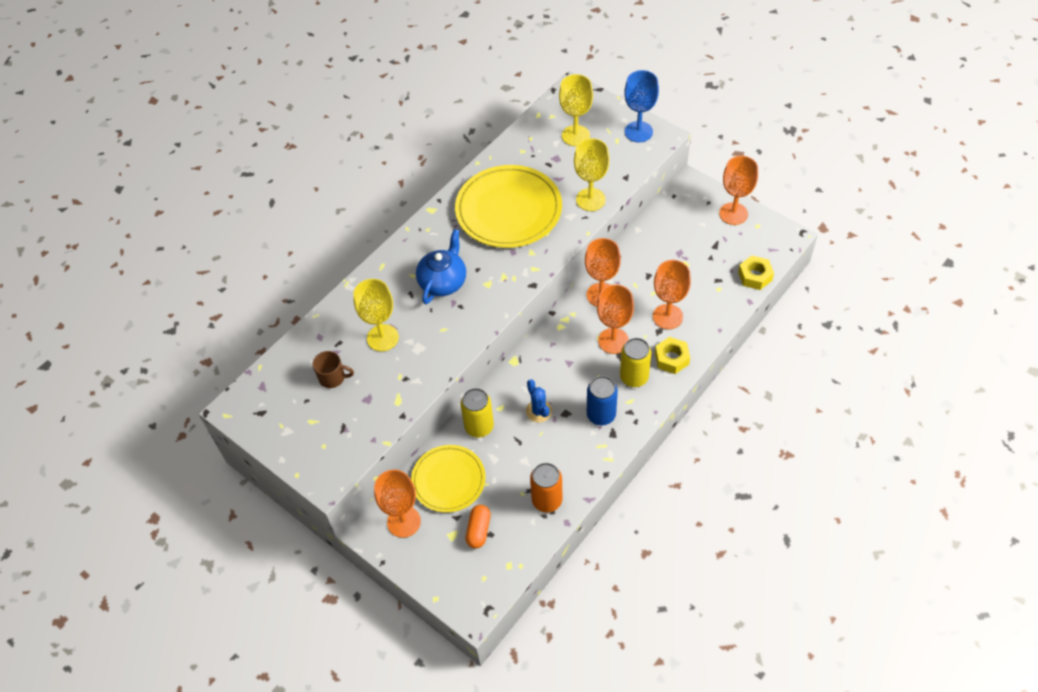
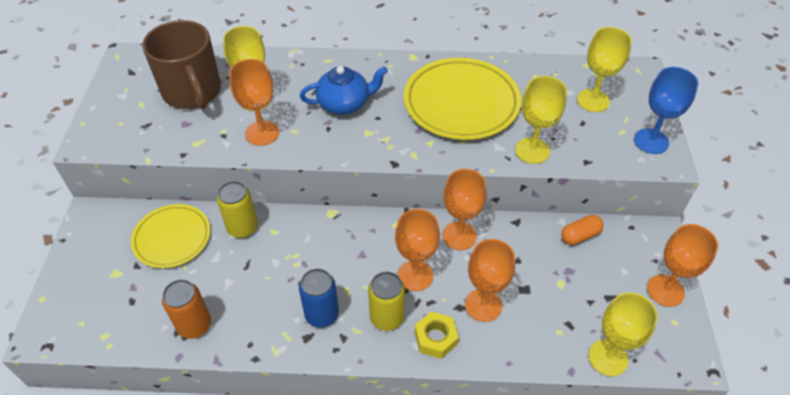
camera: 50 degrees right, 5 degrees down
(333, 377) = (193, 92): brown mug -> brown mug, size x2.29
(404, 522) = (111, 231): orange goblet -> orange goblet (262, 133)
(478, 530) = (131, 290): orange capsule -> orange capsule (580, 235)
(539, 411) = (290, 262): blue cactus -> none
(755, 276) = (608, 357): yellow nut -> yellow goblet

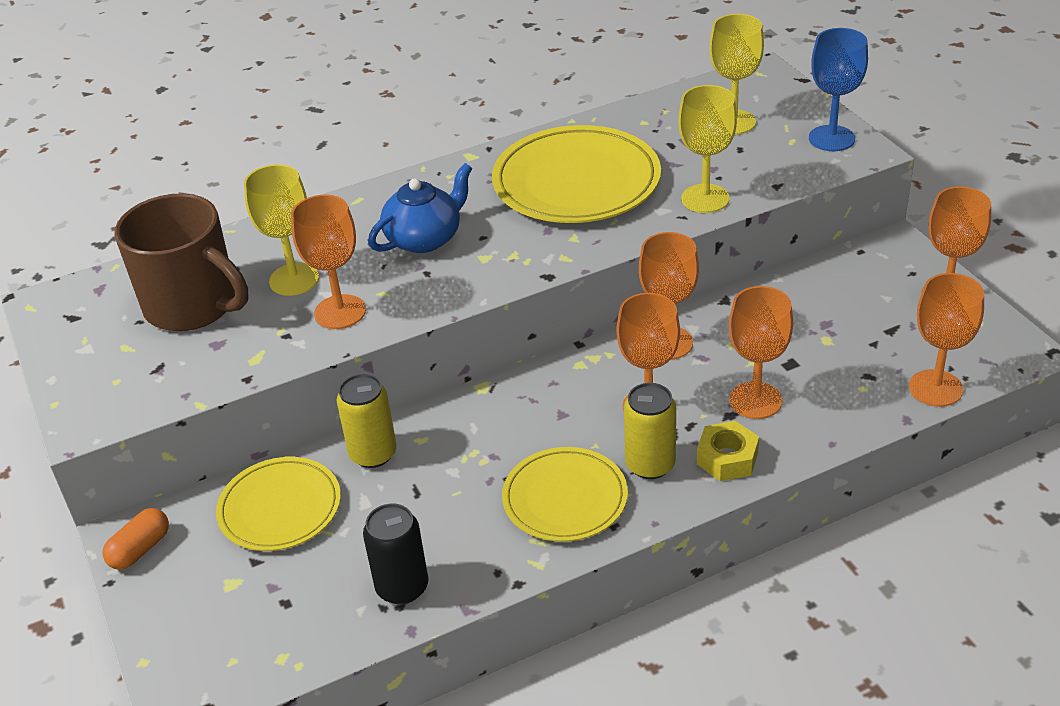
camera: 25 degrees left, 10 degrees down
(194, 325) = (402, 587): orange can -> black can
(322, 314) = (565, 498): blue can -> yellow plate
(580, 235) = (810, 283): orange capsule -> orange capsule (140, 549)
(608, 357) = (935, 388): yellow goblet -> orange goblet

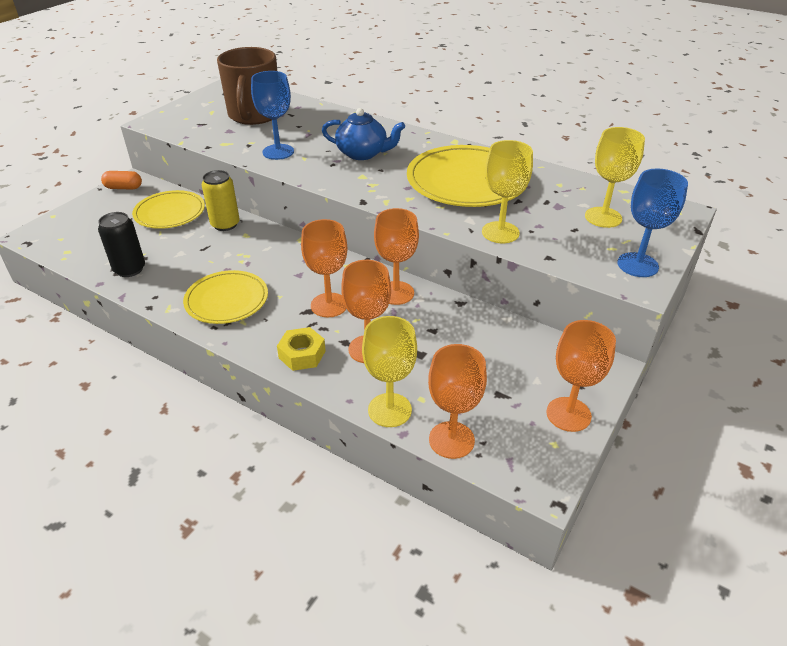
camera: 55 degrees right, 0 degrees up
(294, 279) = (295, 131): yellow goblet -> yellow goblet (389, 410)
(340, 312) = (278, 152): orange goblet -> blue goblet
(650, 464) = (276, 323): yellow can -> none

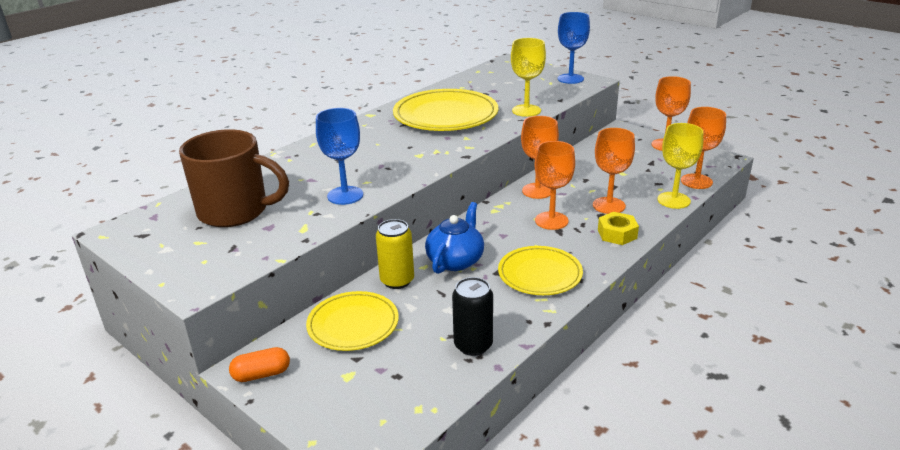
camera: 80 degrees left, 10 degrees down
(123, 188) = (261, 374): orange capsule -> orange capsule turned 60 degrees clockwise
(363, 153) = (373, 153): blue teapot -> blue teapot (455, 260)
(603, 217) = (512, 80): yellow goblet -> none

